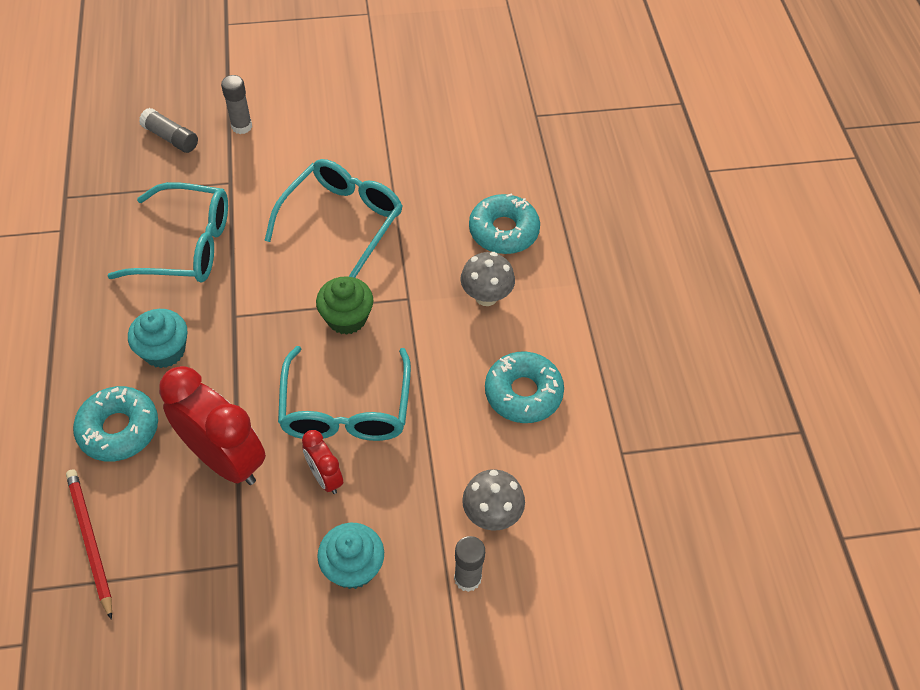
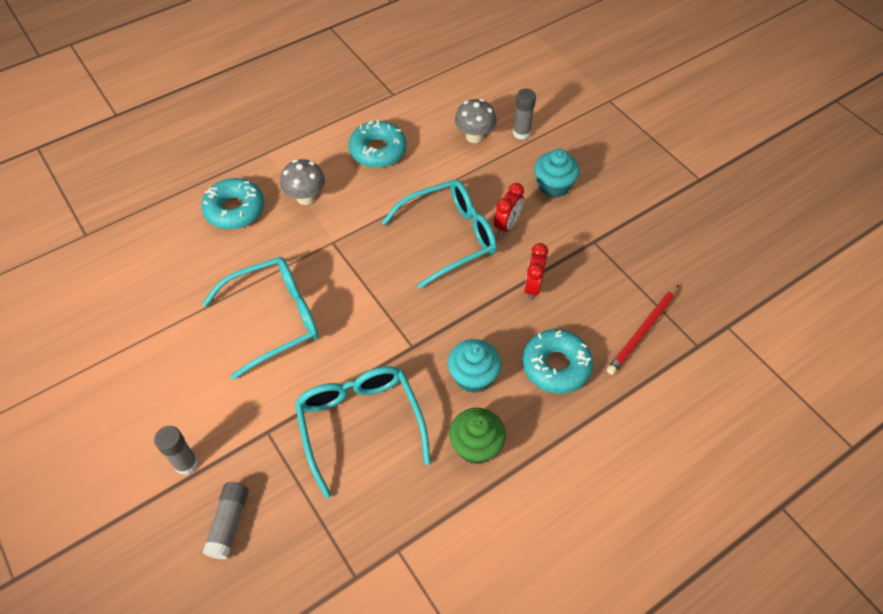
camera: 115 degrees left, 0 degrees up
(225, 459) = (532, 286): red clock -> red clock, size x0.50
(342, 221) = (274, 319): turquoise glasses -> turquoise glasses turned 150 degrees clockwise
(346, 318) = (372, 271): green cupcake -> green cupcake (476, 446)

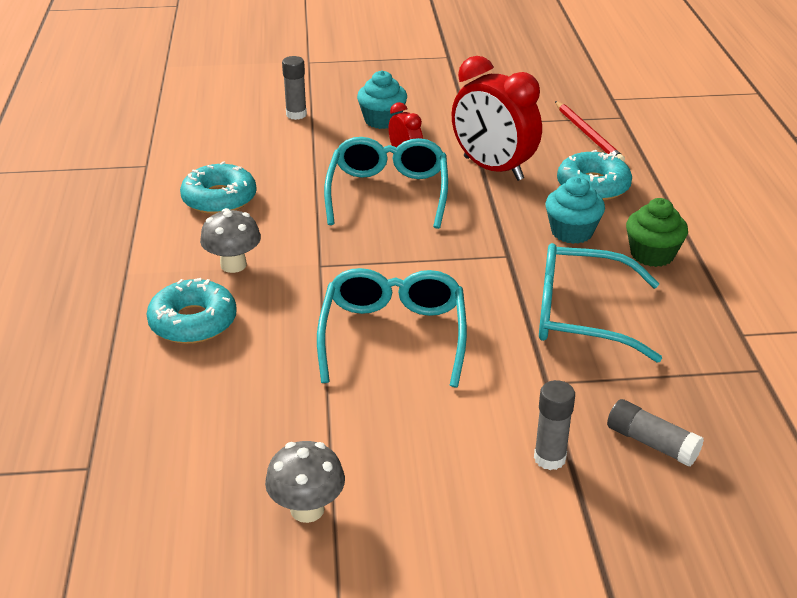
camera: 60 degrees left, 20 degrees down
(474, 136) = (269, 139): grey mushroom -> grey mushroom (307, 509)
(532, 286) = (493, 169): red clock -> red clock, size x1.98

